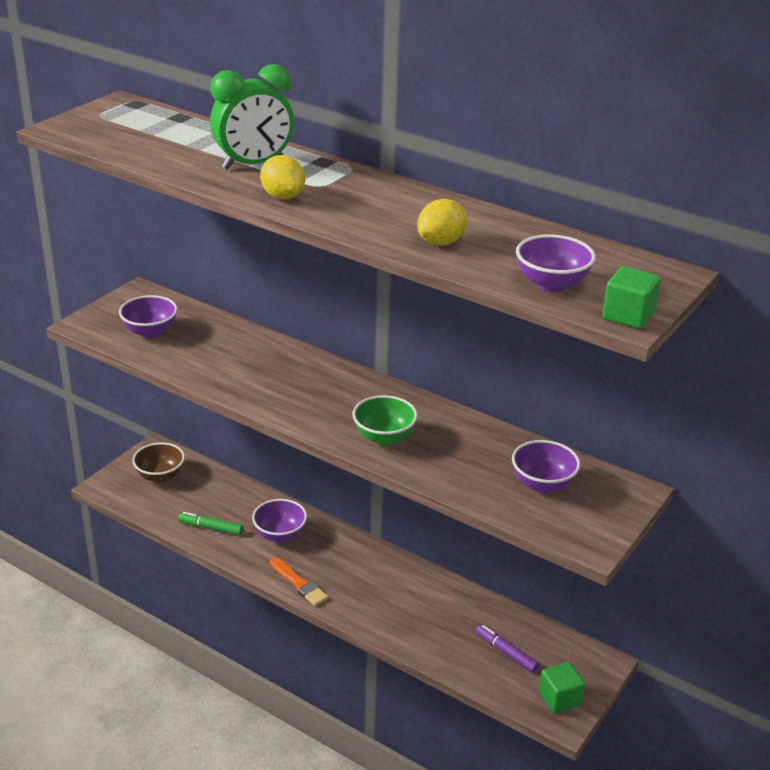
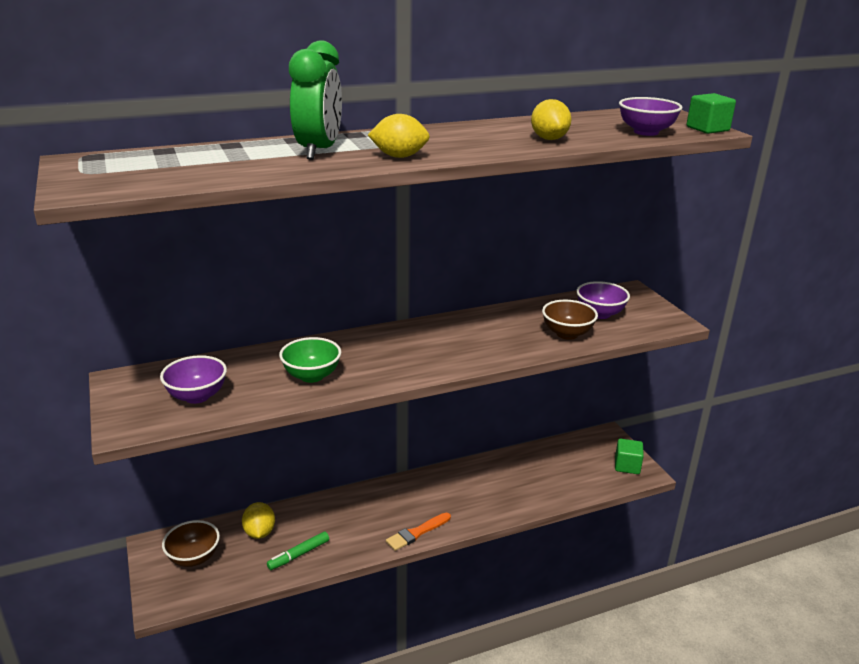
camera: 55 degrees left, 5 degrees down
(217, 494) = (259, 532): none -> yellow lemon
(280, 535) = (350, 518): purple bowl -> none
(299, 584) = (417, 533): orange brush -> orange brush turned 150 degrees clockwise
(384, 437) = (489, 346): green bowl -> green bowl (311, 376)
(468, 476) = (567, 334): none -> brown bowl
(506, 652) = (570, 467): purple marker -> none

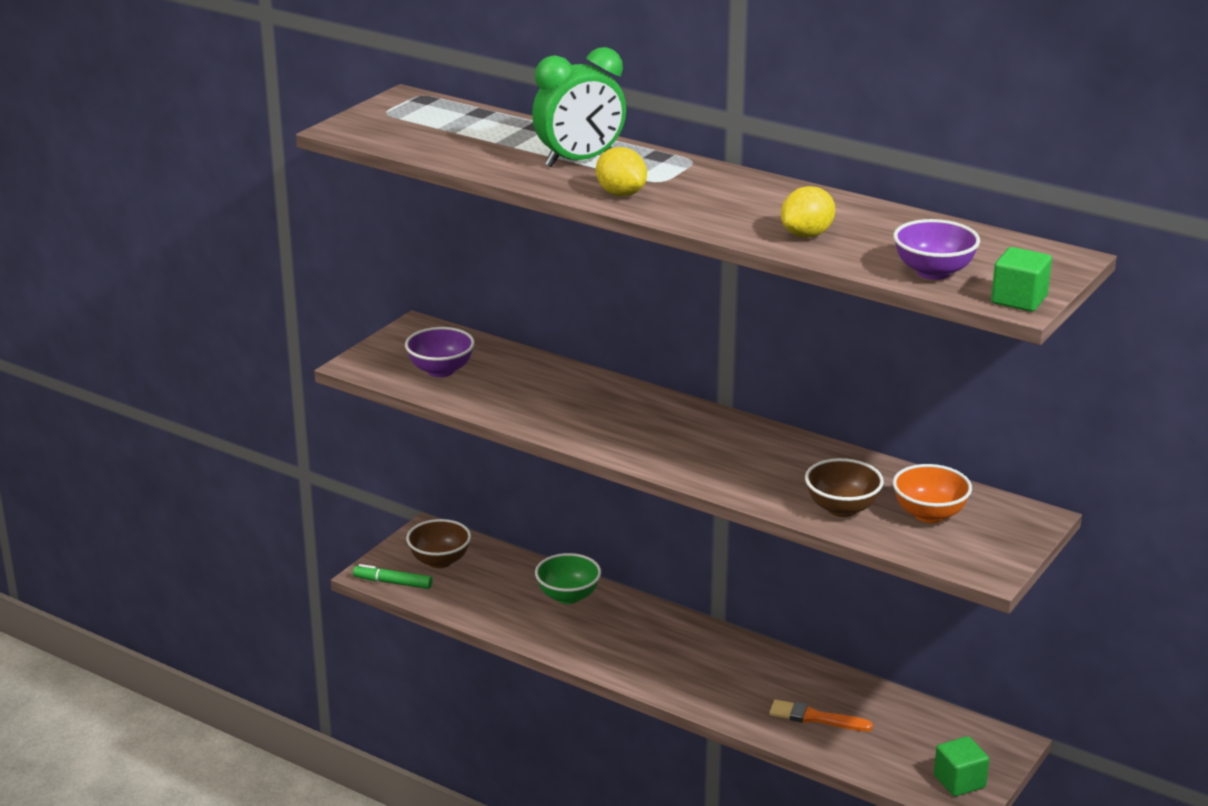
camera: 55 degrees right, 0 degrees up
(259, 532) = (513, 578): yellow lemon -> none
(299, 555) = (513, 615): green marker -> green marker (393, 582)
(311, 376) = (545, 405): green bowl -> green bowl (568, 596)
(417, 533) = (631, 672): orange brush -> orange brush (815, 718)
(600, 314) = (929, 514): purple bowl -> orange bowl

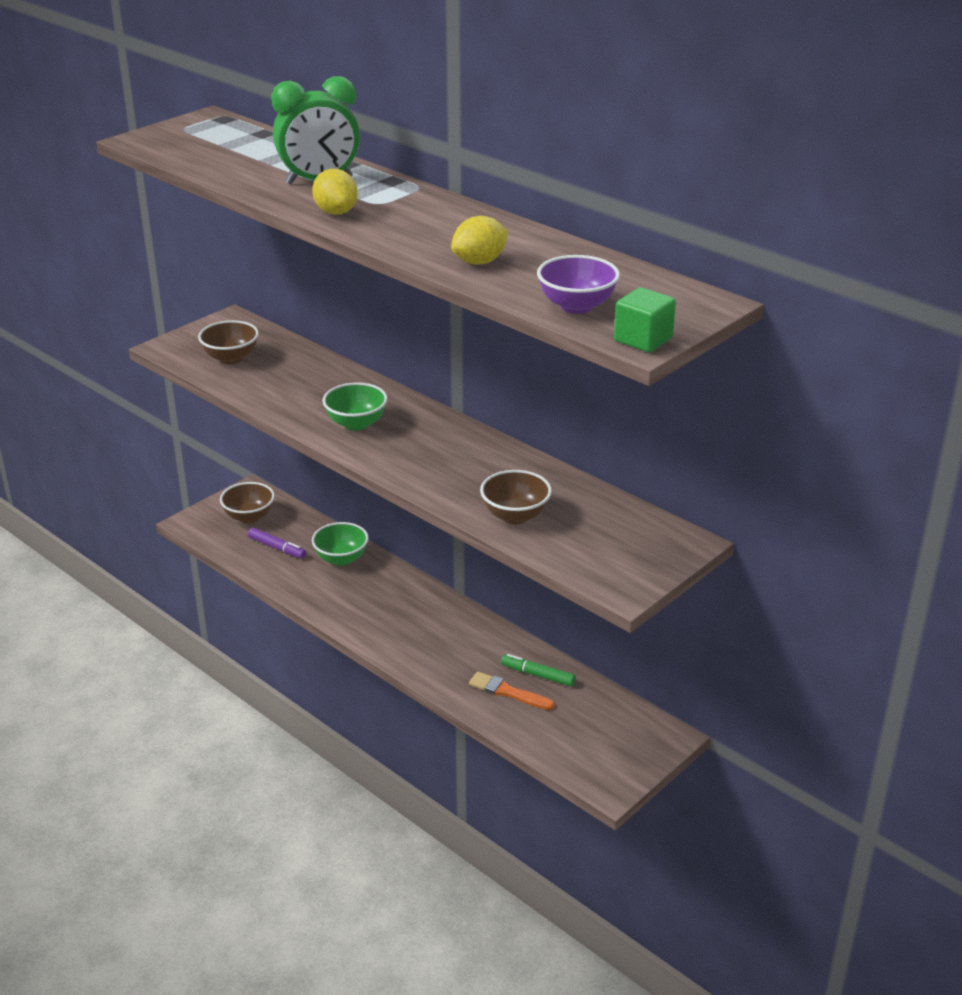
camera: 10 degrees right, 5 degrees up
(393, 582) = (204, 532): green marker -> green marker (538, 675)
(441, 370) = (231, 358): purple bowl -> brown bowl
(487, 592) = (277, 548): none -> purple marker
(621, 429) = (356, 423): none -> green bowl
(929, 514) = (592, 529): orange bowl -> none
(959, 781) = (612, 767): green cube -> none

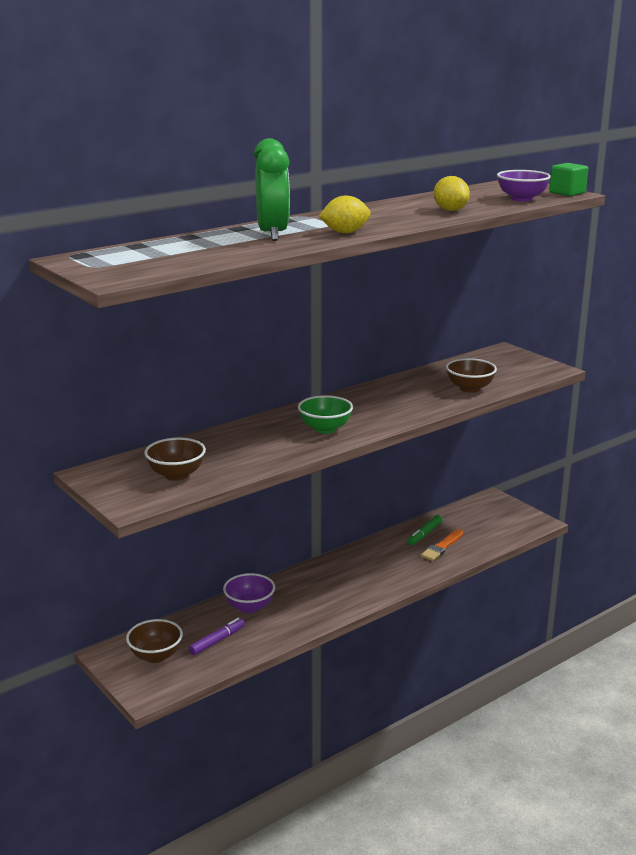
camera: 80 degrees left, 10 degrees down
(341, 559) = (249, 607): green bowl -> purple bowl

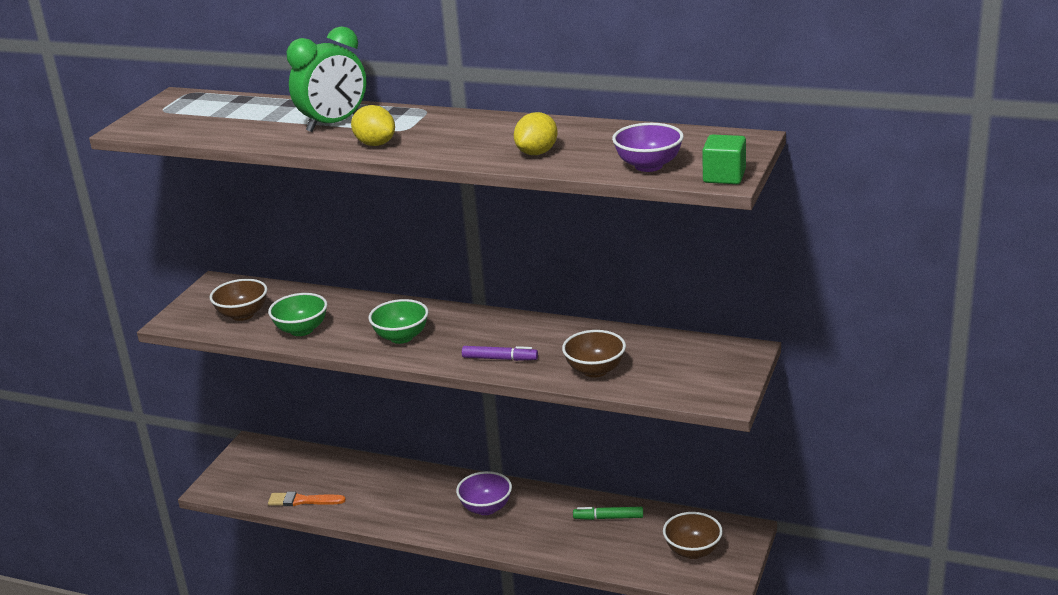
camera: 60 degrees right, 5 degrees up
(156, 656) = (264, 467): brown bowl -> brown bowl (692, 551)
(217, 641) = (308, 486): purple marker -> purple marker (500, 359)
(249, 459) = (301, 330): none -> green bowl
(249, 607) = (374, 477): purple bowl -> purple bowl (486, 508)
(442, 547) = (592, 539): orange brush -> orange brush (303, 501)

